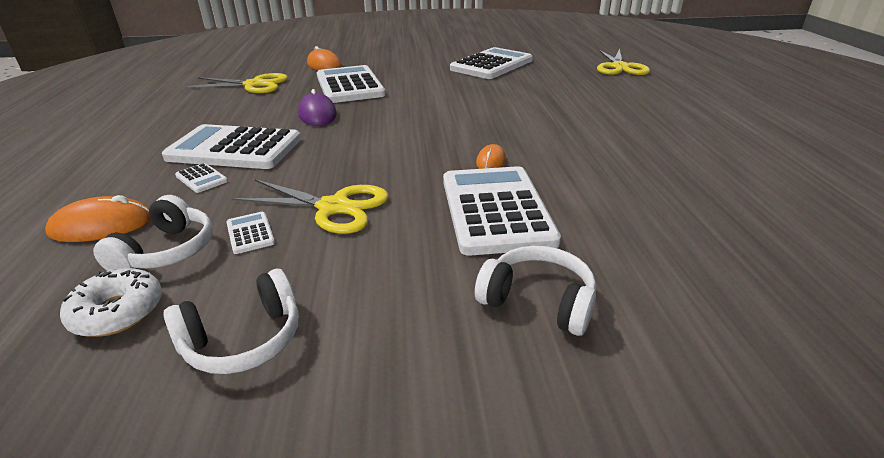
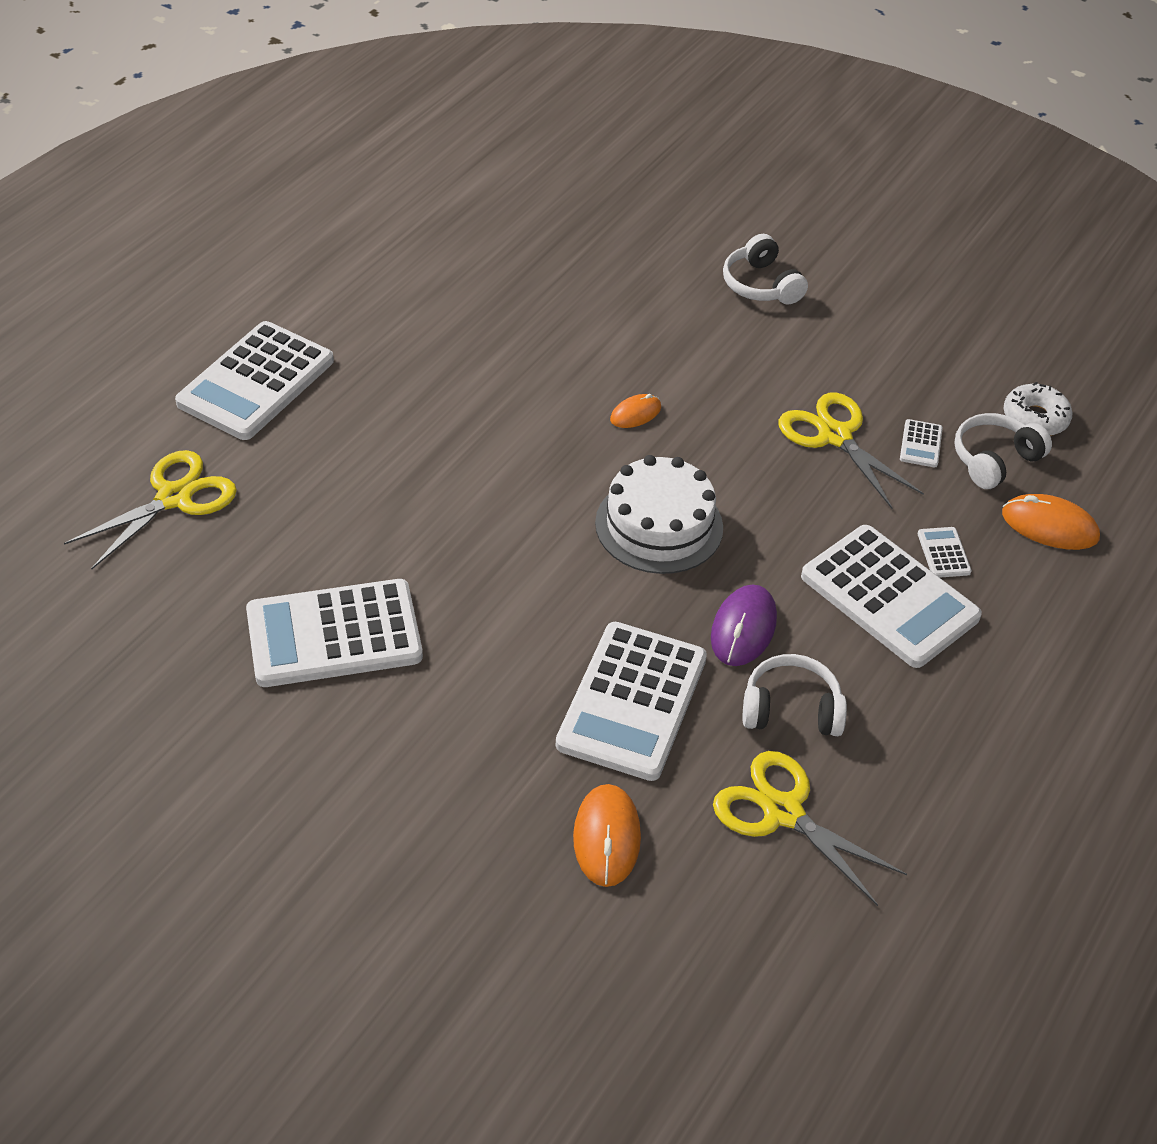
camera: 145 degrees left, 15 degrees up
(244, 339) = (956, 356): white headphones -> white headphones (791, 709)
(406, 127) = (659, 525): none -> white cake
(496, 210) = (703, 358): white calculator -> white calculator (256, 382)

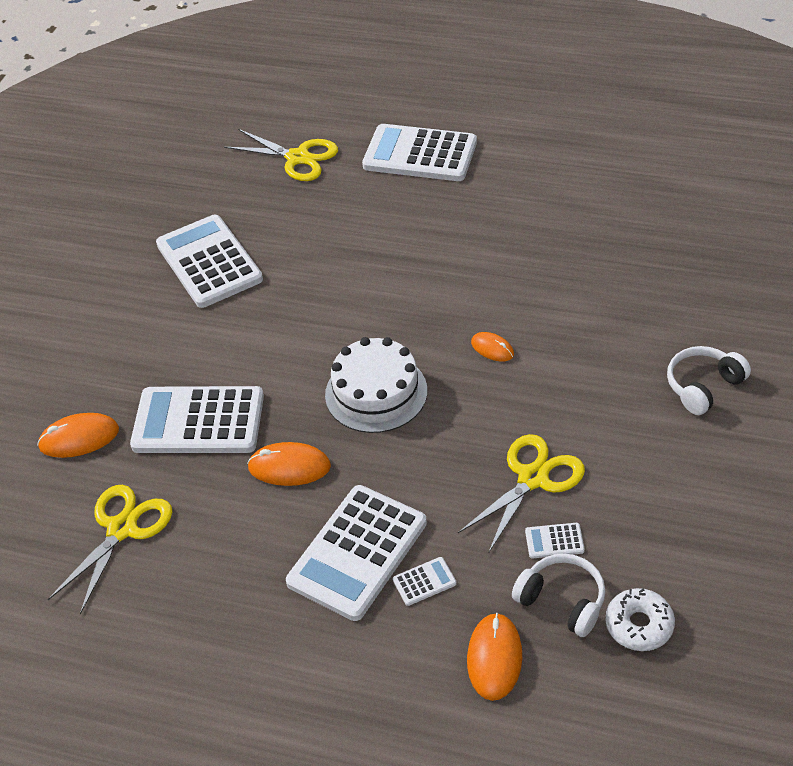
camera: 80 degrees right, 0 degrees up
(743, 628) = (289, 467): purple mouse -> orange mouse
(791, 709) = (218, 513): white headphones -> none

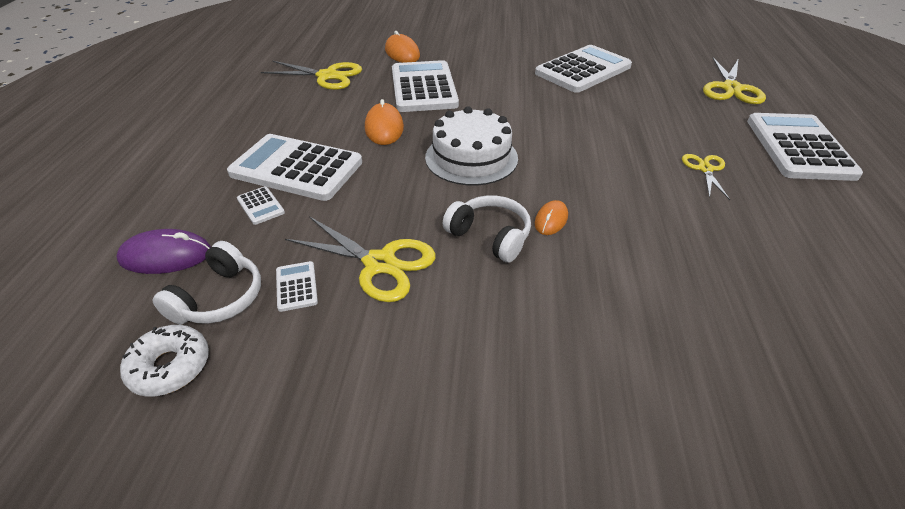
camera: 75 degrees right, 5 degrees down
(439, 225) = (705, 169): none -> yellow scissors
(494, 658) = (166, 256): orange mouse -> purple mouse
(703, 386) = (557, 423): white headphones -> white headphones (490, 236)

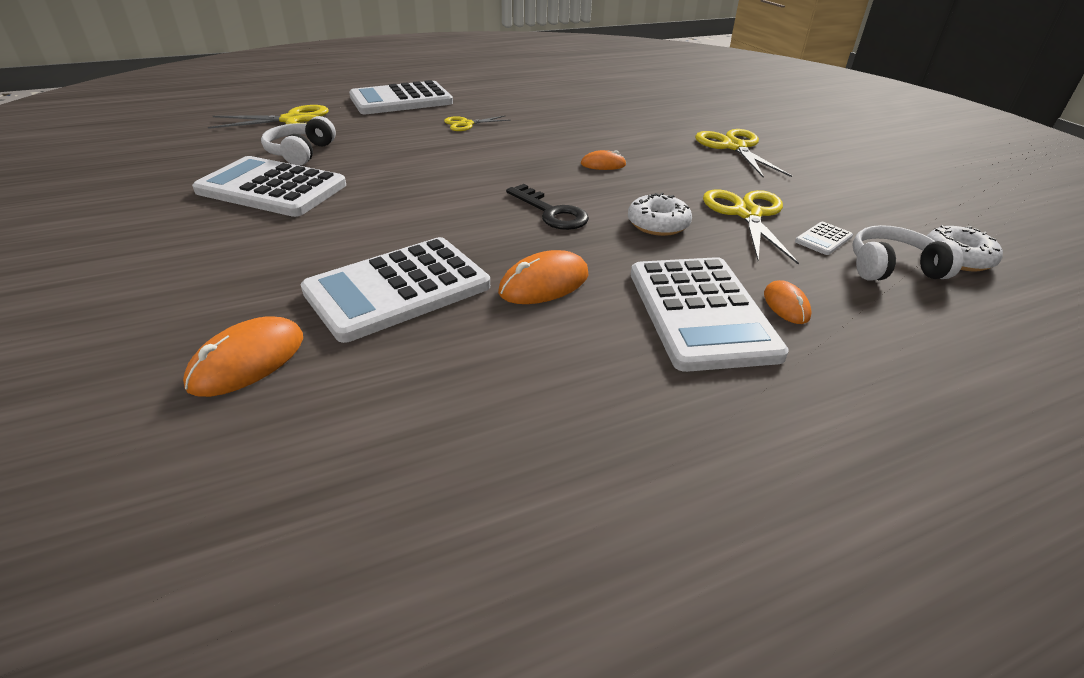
camera: 120 degrees left, 5 degrees down
(166, 256) = (924, 326): purple mouse -> none
(260, 206) = (786, 305): white calculator -> orange mouse
(327, 76) = (414, 418): yellow scissors -> yellow scissors (734, 147)
(410, 200) = (658, 224): none -> white donut
(471, 158) = (551, 212): white cake -> black key
(490, 236) = (654, 181): white headphones -> white headphones (301, 153)

